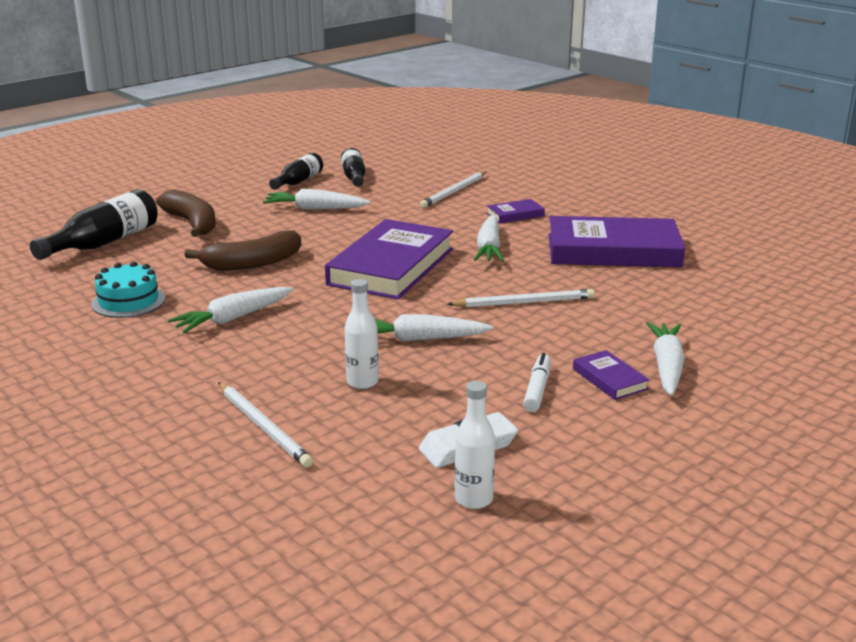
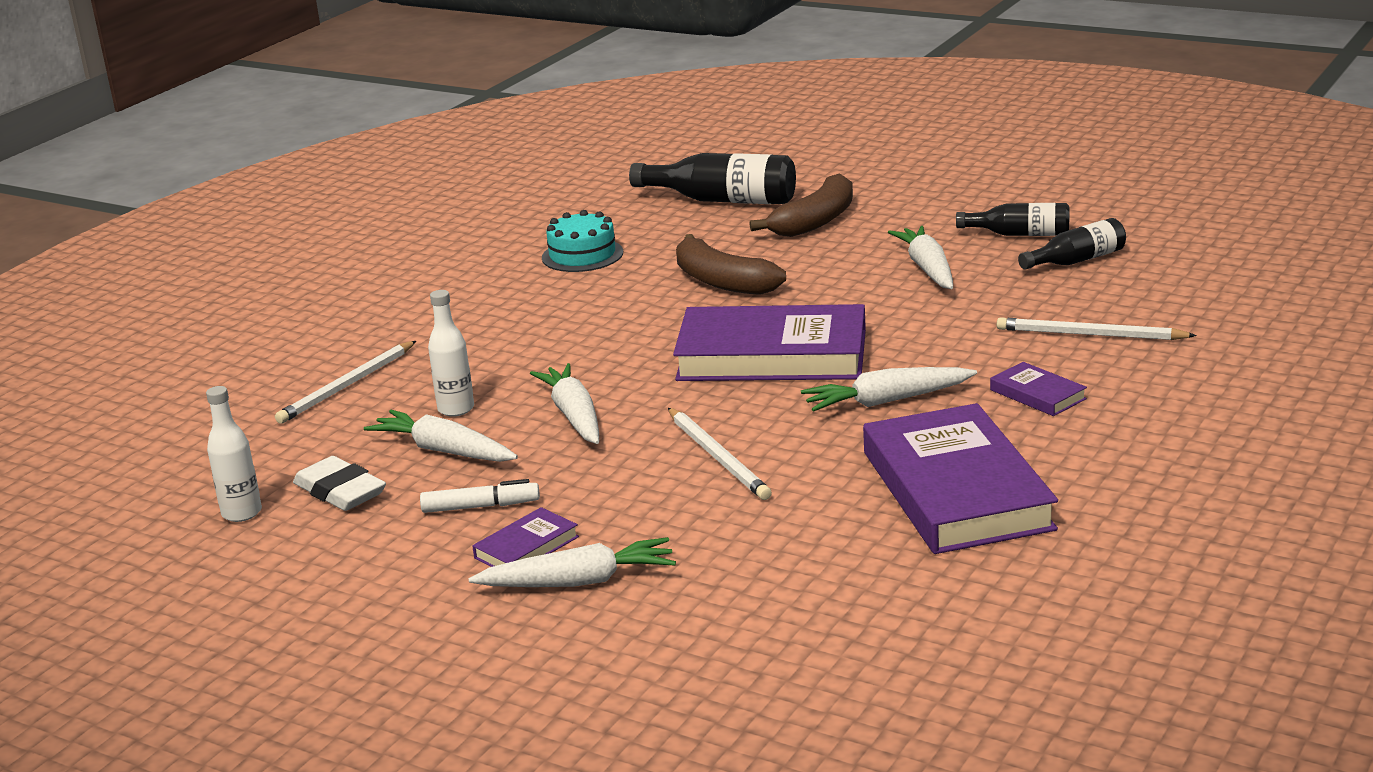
camera: 75 degrees right, 0 degrees up
(232, 319) = (570, 311): white carrot -> white carrot (443, 450)

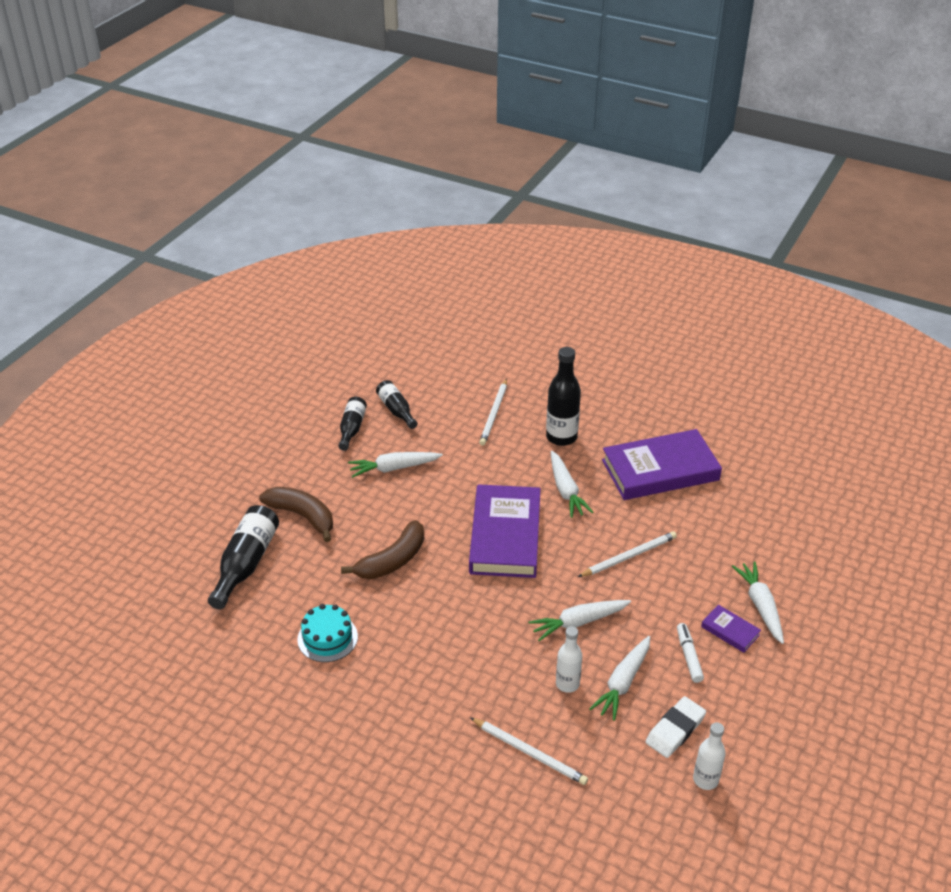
camera: 95 degrees left, 15 degrees up
(1037, 394) = (561, 437): purple book -> black bottle

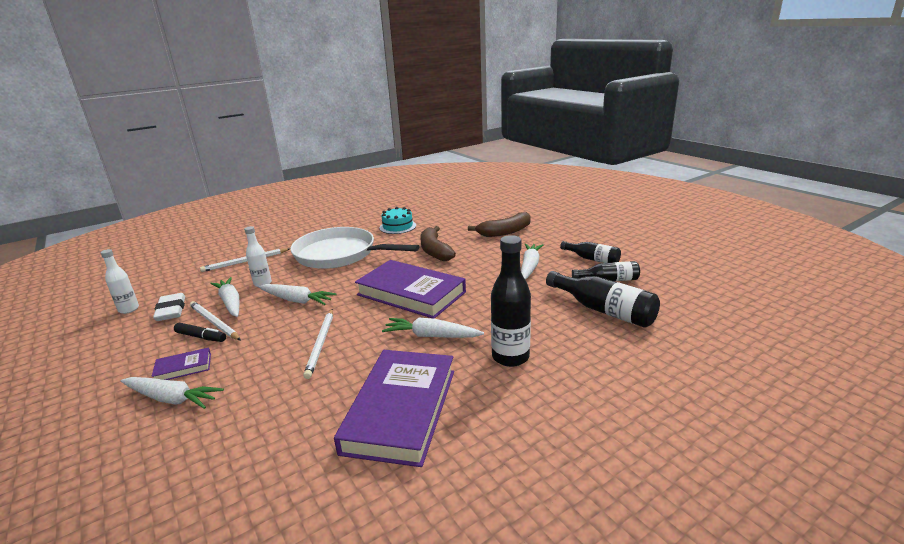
camera: 120 degrees right, 15 degrees down
(246, 564) = (478, 215): black bottle -> black bottle (603, 310)
(451, 654) = (339, 254): none -> white pan
(494, 414) = (575, 326): white pencil -> white pencil (214, 323)
(578, 623) = (297, 300): white carrot -> white carrot turned 105 degrees clockwise
(688, 656) = (201, 337): white marker -> black marker

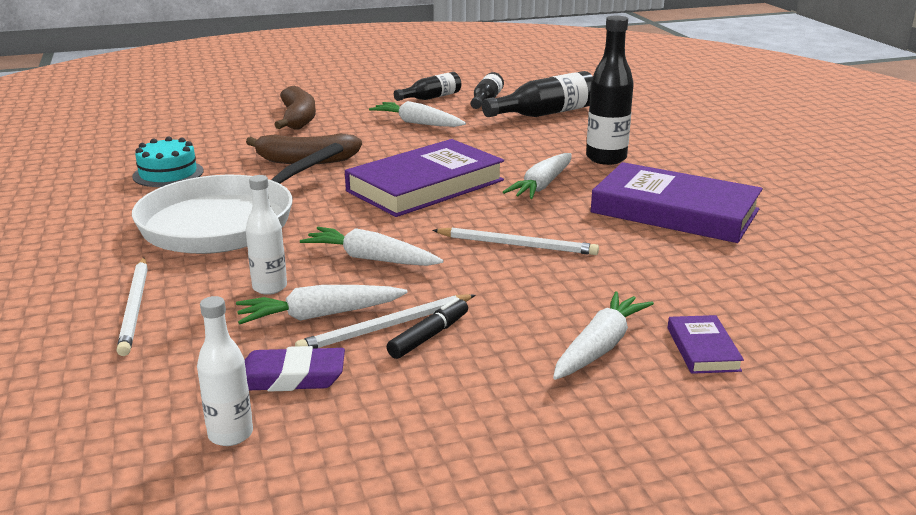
camera: 75 degrees left, 0 degrees up
(171, 310) = (291, 377): white eraser -> purple eraser
(183, 367) = (519, 344): purple book -> purple book (703, 349)
(297, 300) = (370, 258): white carrot -> white carrot turned 105 degrees counterclockwise

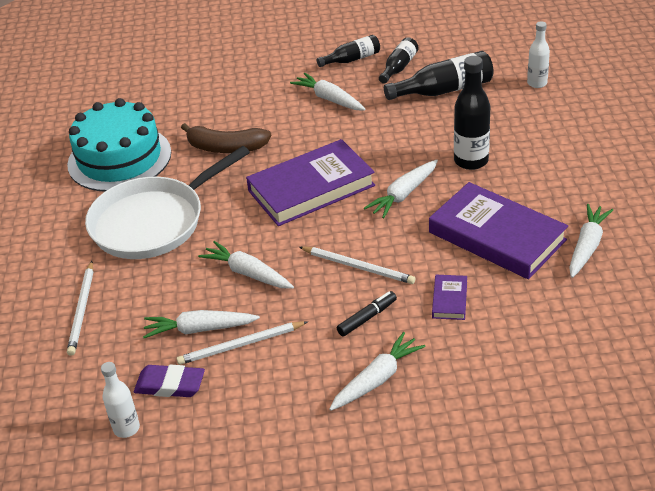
camera: 15 degrees right, 15 degrees up
(168, 174) = (119, 158): turquoise cake -> turquoise cake, size x1.94
(269, 287) = (172, 298): white bottle -> white bottle (537, 83)
(298, 119) = (232, 87): brown banana -> none
(429, 336) = (266, 357): black marker -> black marker (367, 318)
(703, 349) = (446, 388): purple book -> purple book (449, 300)
(786, 213) = (587, 246): none -> white carrot

